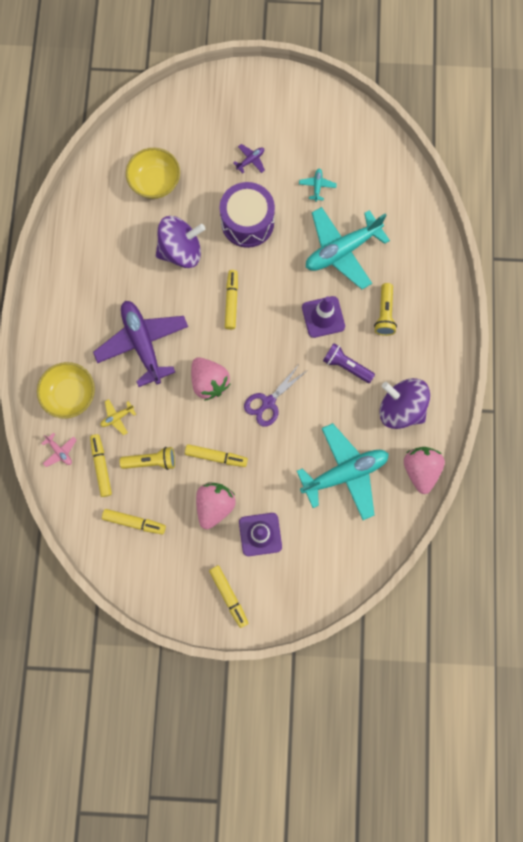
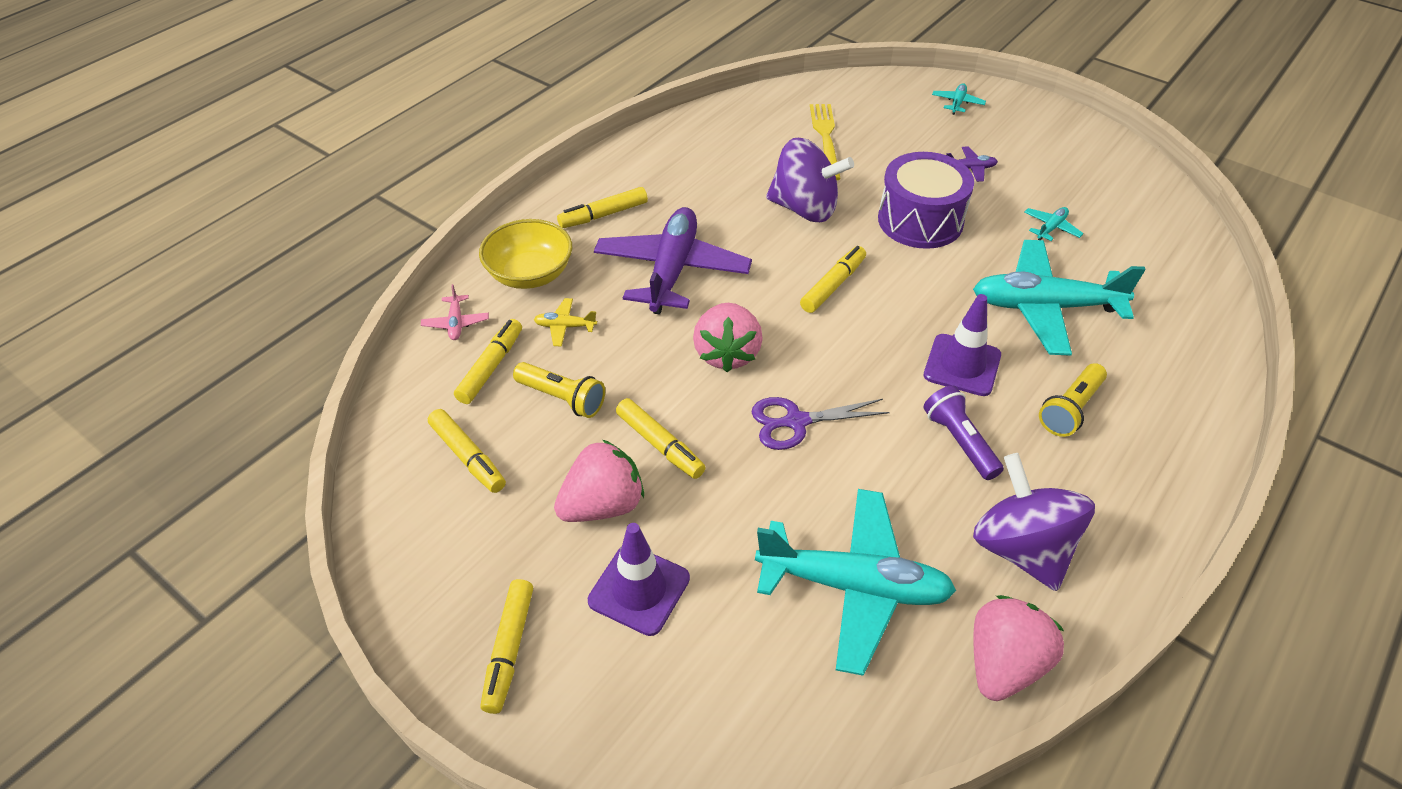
camera: 35 degrees right, 30 degrees down
(75, 326) = (603, 215): none -> yellow marker
(155, 182) = (825, 138): yellow bowl -> yellow fork
(212, 101) = (957, 103): none -> turquoise plane

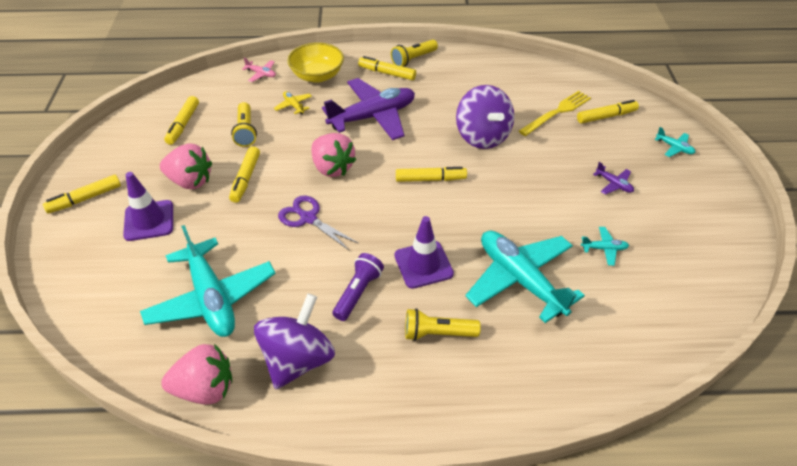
camera: 50 degrees right, 0 degrees up
(456, 323) = (261, 74): pink plane -> pink plane turned 105 degrees counterclockwise
(491, 367) = (244, 99): yellow marker -> yellow marker (606, 116)
(605, 181) = (413, 59): none -> yellow flashlight
(727, 354) = (332, 168): pink strawberry -> pink strawberry turned 90 degrees counterclockwise
(920, 220) = (532, 186): purple drum -> none
(957, 103) = (674, 147): turquoise plane -> turquoise plane turned 60 degrees clockwise

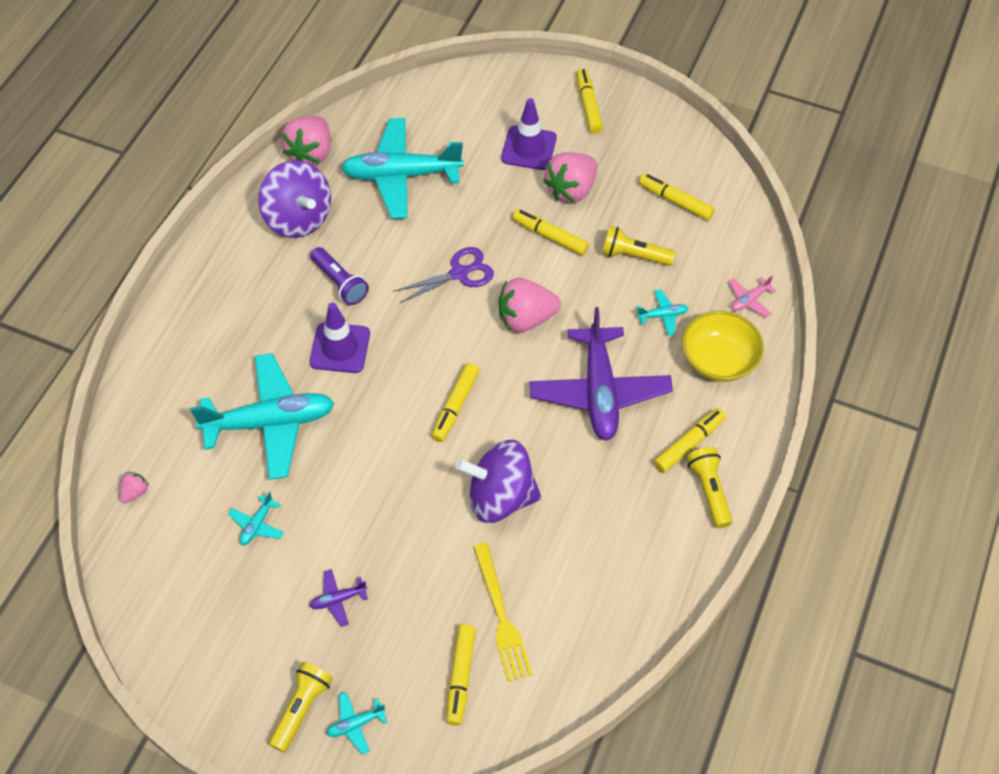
camera: 115 degrees right, 10 degrees up
(294, 106) = (662, 315): yellow plane -> turquoise plane
(437, 333) = (257, 326): yellow flashlight -> yellow flashlight (302, 708)
(648, 342) = (135, 492): none -> pink strawberry

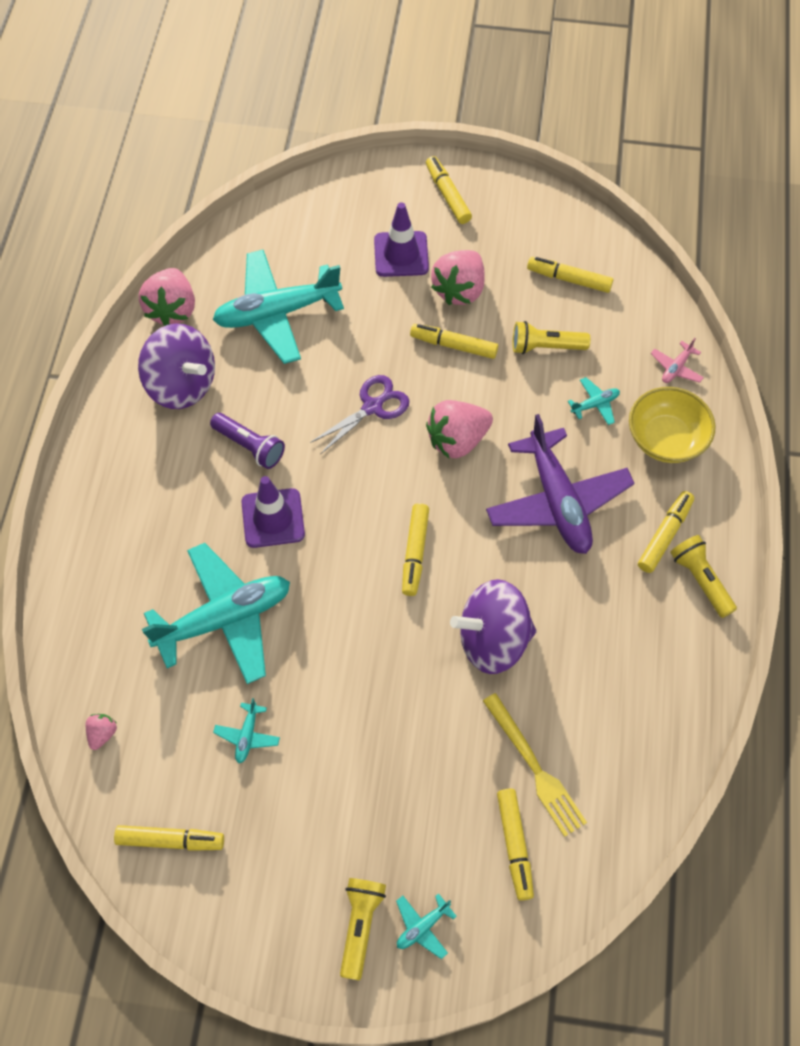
camera: 15 degrees left, 5 degrees up
(163, 595) = (170, 840): none -> yellow marker
(338, 599) = (360, 795): purple plane -> none

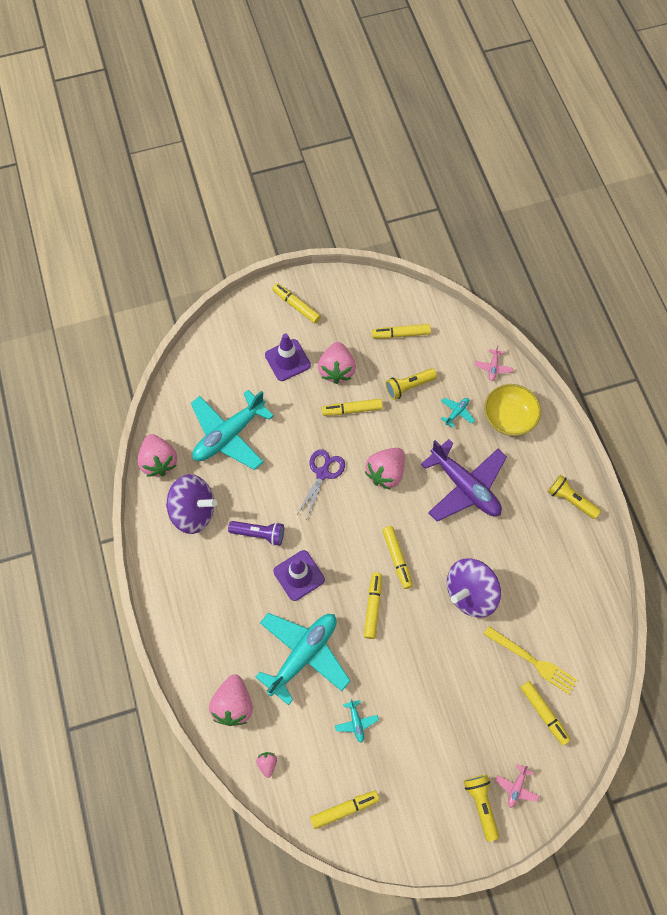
camera: 25 degrees left, 5 degrees up
(101, 639) = (233, 704): none -> pink strawberry
(422, 926) = (516, 787): turquoise plane -> pink plane
(664, 535) = (537, 480): yellow marker -> yellow marker (373, 606)

